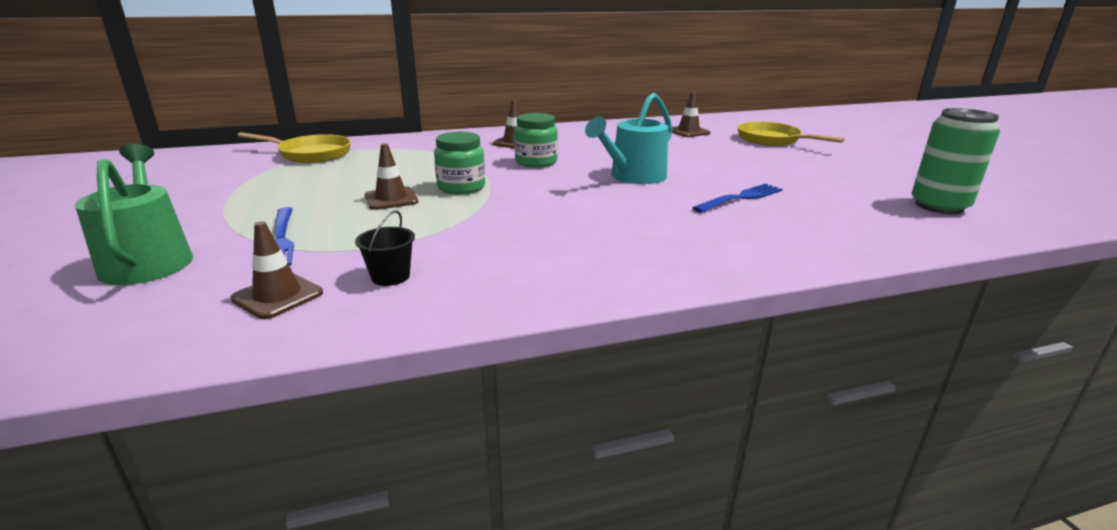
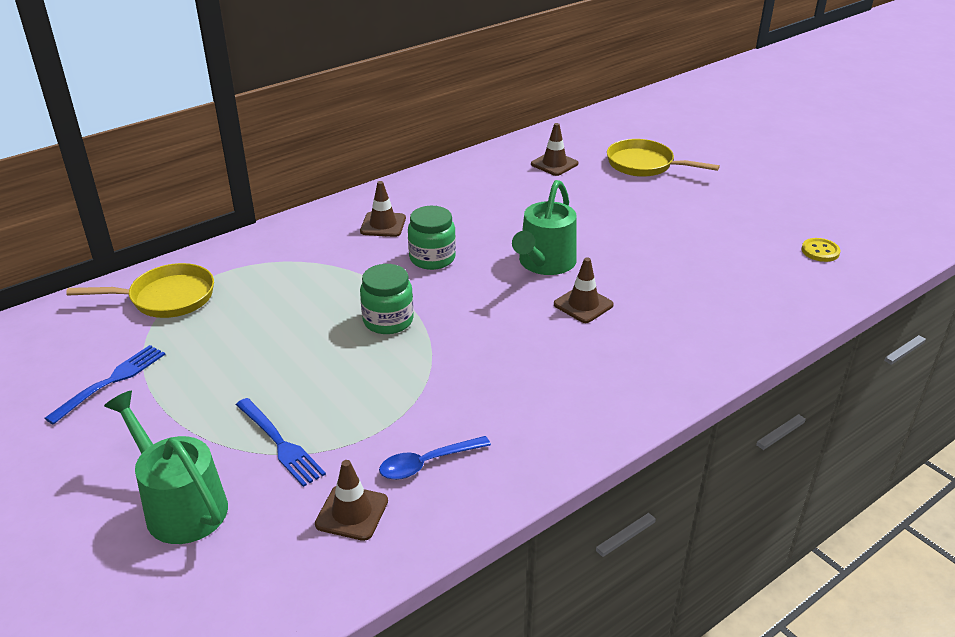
camera: 20 degrees left, 10 degrees up
(390, 276) = (427, 463): black bucket -> blue spoon
(391, 199) = (333, 357): brown traffic cone -> brown traffic cone (583, 305)
(633, 176) = (544, 263): turquoise watering can -> green watering can
(741, 198) = (657, 276): blue fork -> blue fork (111, 381)
(939, 206) = (820, 251): green can -> yellow button

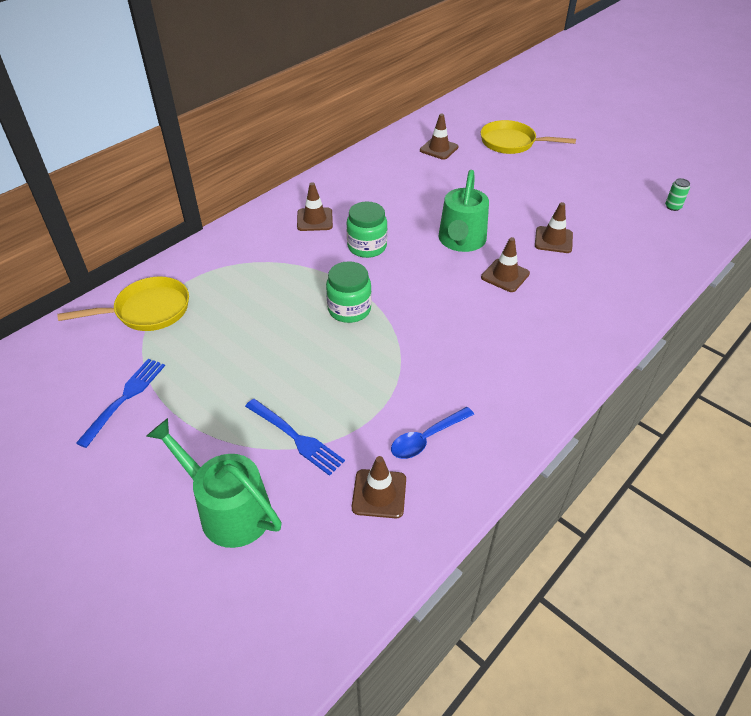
camera: 10 degrees left, 10 degrees up
(656, 273) = (553, 240): none -> brown traffic cone
(820, 251) = (673, 207): yellow button -> green can

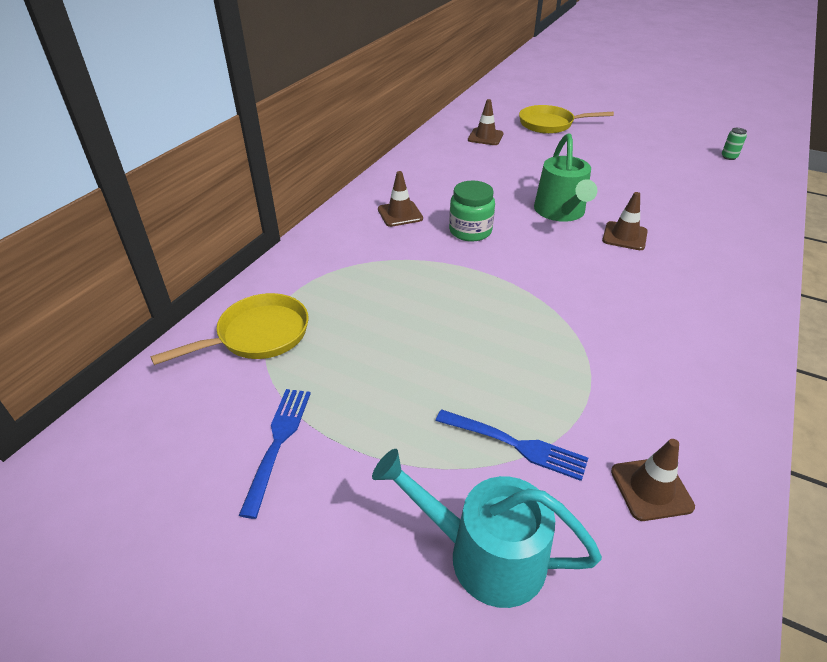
camera: 15 degrees left, 5 degrees down
(228, 509) = (485, 554): green watering can -> turquoise watering can
(349, 309) = (490, 294): green jar -> none
(426, 438) = (660, 413): blue spoon -> none
(553, 240) = (646, 198): brown traffic cone -> none

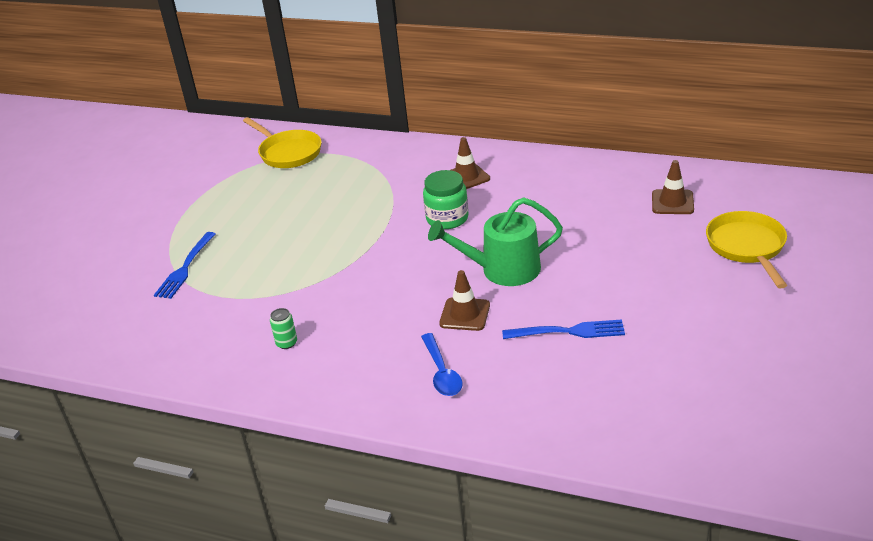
camera: 85 degrees right, 5 degrees down
(278, 443) = (193, 183): blue fork -> blue fork (568, 331)
(485, 554) = (109, 264): turquoise watering can -> none
(651, 489) = (144, 326): brown traffic cone -> none
(705, 254) = (442, 372): none -> blue spoon
(729, 157) = (731, 418): green can -> green can (286, 343)

